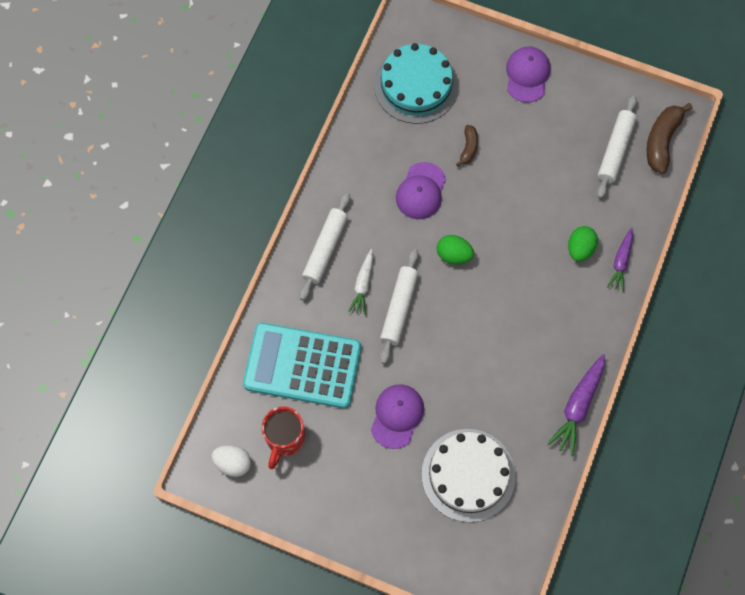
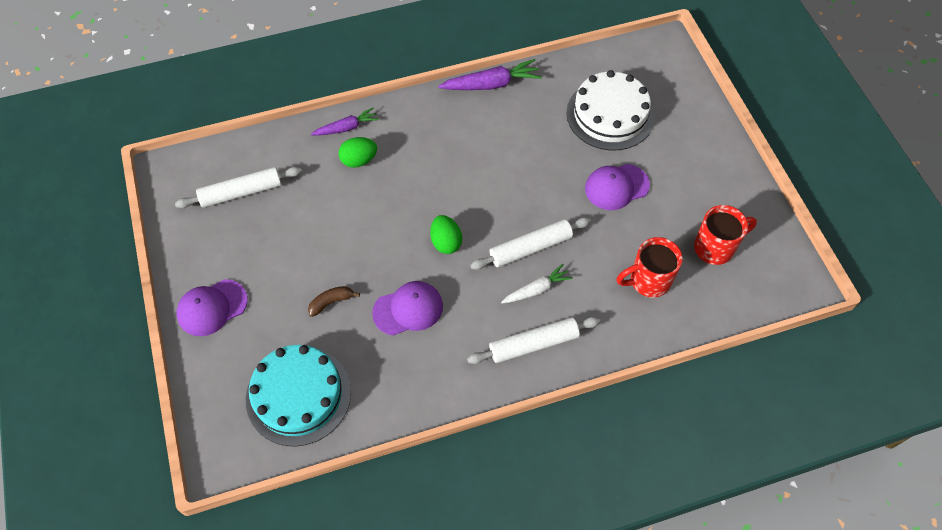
camera: 130 degrees left, 10 degrees down
(233, 463) = (772, 269): white egg -> none
(302, 365) = (648, 281): turquoise calculator -> red mug
(662, 141) = (205, 166): brown banana -> none

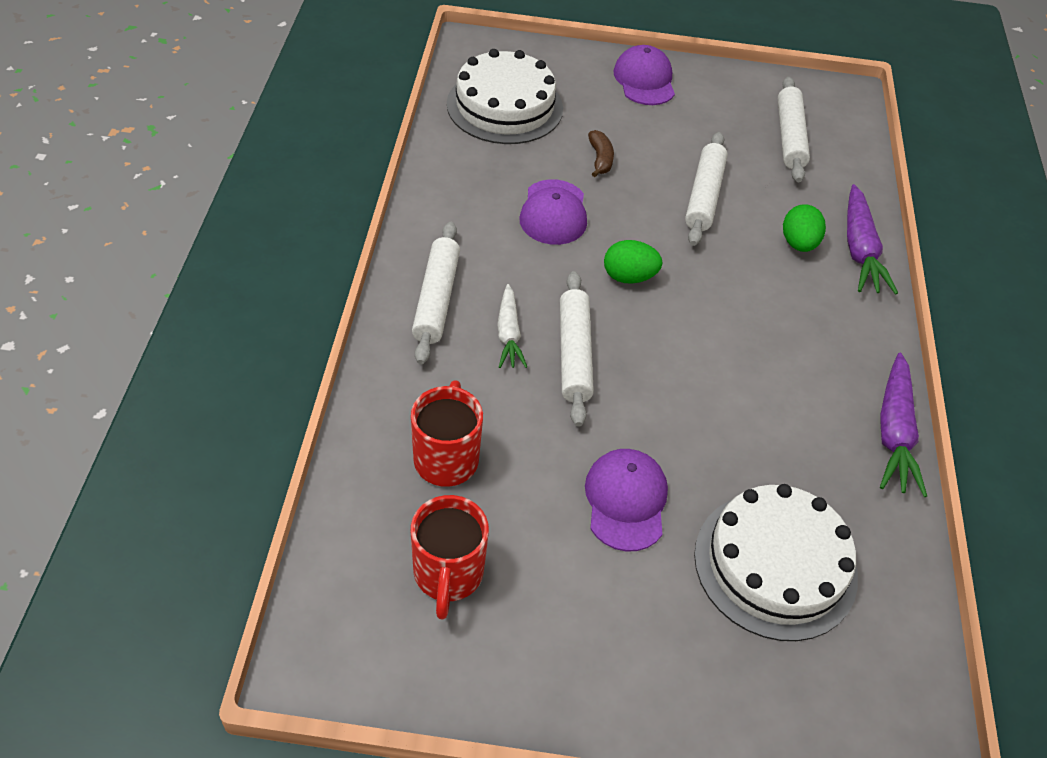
camera: 110 degrees right, 10 degrees down
(298, 395) = (505, 106): turquoise cake -> white cake
(339, 225) = (704, 196): none -> white rolling pin
(346, 128) = (859, 250): purple carrot -> purple carrot, size x1.54

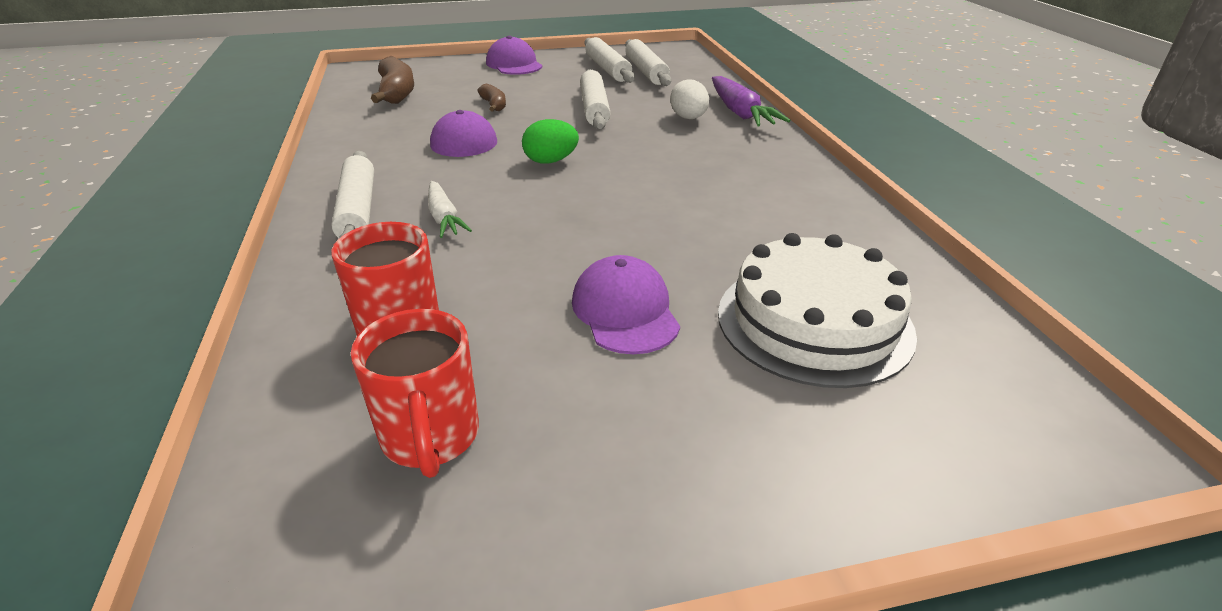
camera: 15 degrees left, 15 degrees down
(505, 106) = (396, 93): white cake -> brown banana
(574, 354) = (519, 217): white rolling pin -> white rolling pin (607, 69)
(798, 243) = (688, 118): green egg -> white egg
(894, 433) = (850, 204): purple carrot -> none

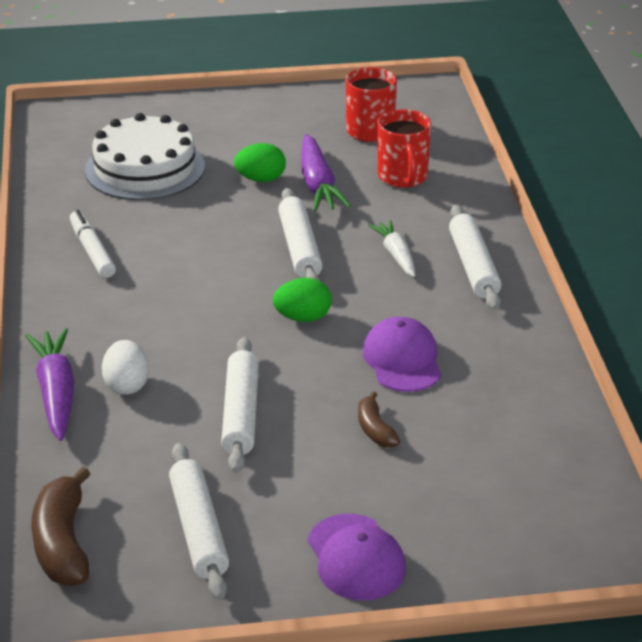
camera: 175 degrees left, 0 degrees up
(396, 93) = (521, 470): brown banana -> brown banana (63, 543)
(536, 307) = (318, 184): none -> purple carrot
(625, 311) = (261, 179): purple cap -> green egg
(646, 71) = (138, 517): white rolling pin -> white rolling pin (300, 248)
(796, 207) = (92, 251): none -> white marker

